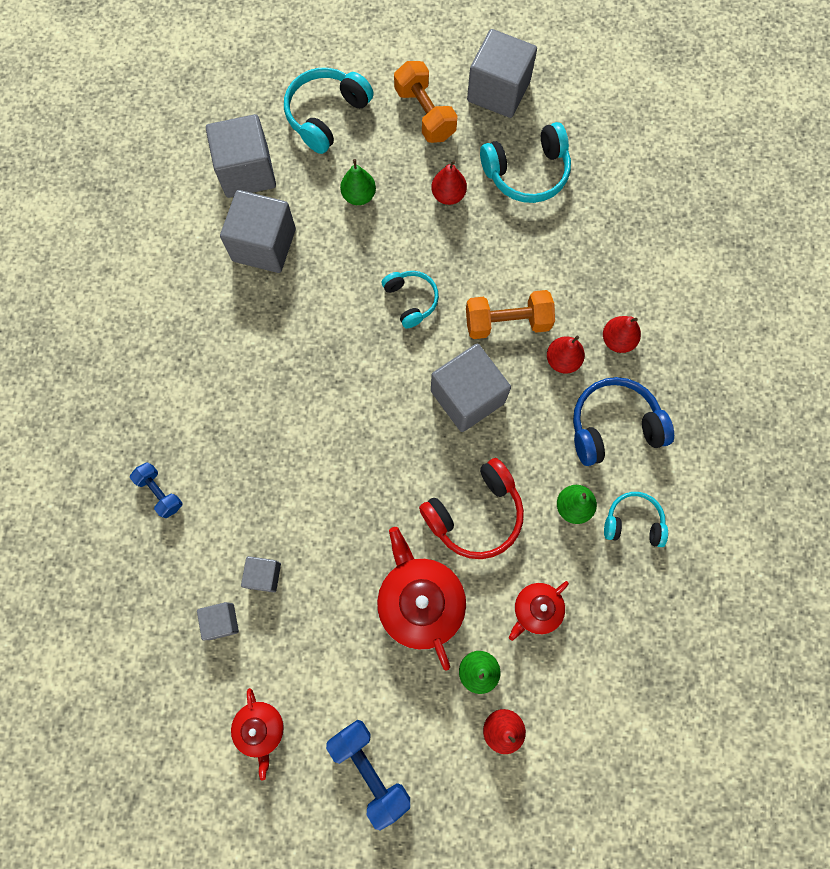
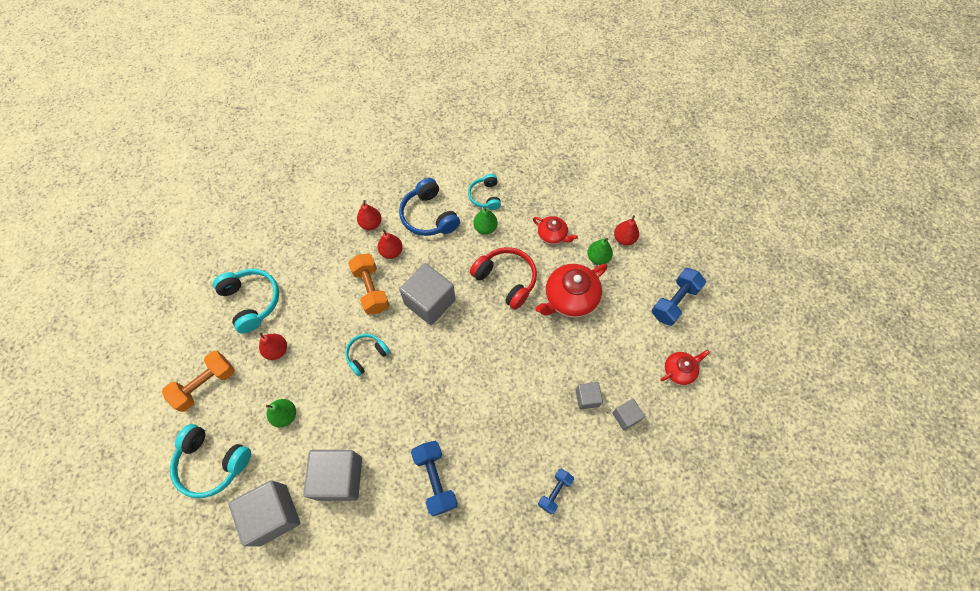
camera: 105 degrees left, 10 degrees down
(225, 352) = (435, 479): none -> blue dumbbell
(498, 91) = (182, 336): grey cube -> none

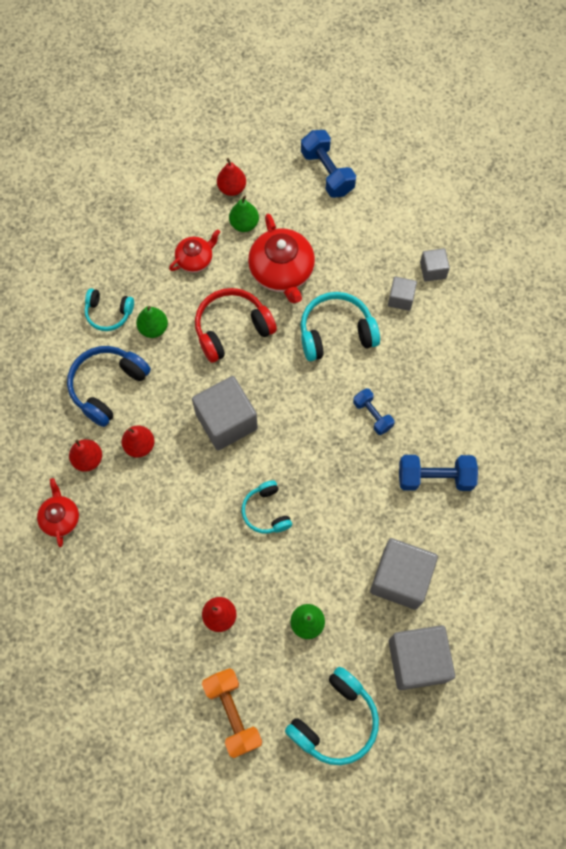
camera: 70 degrees left, 5 degrees up
(252, 301) = (139, 634): turquoise headphones -> turquoise headphones (336, 333)
(371, 289) = (182, 483): orange dumbbell -> none
(429, 216) = (107, 387): blue headphones -> blue headphones turned 135 degrees clockwise
(554, 492) = (485, 365): blue dumbbell -> blue dumbbell (372, 415)
(679, 370) = (403, 201): red teapot -> red teapot (60, 518)

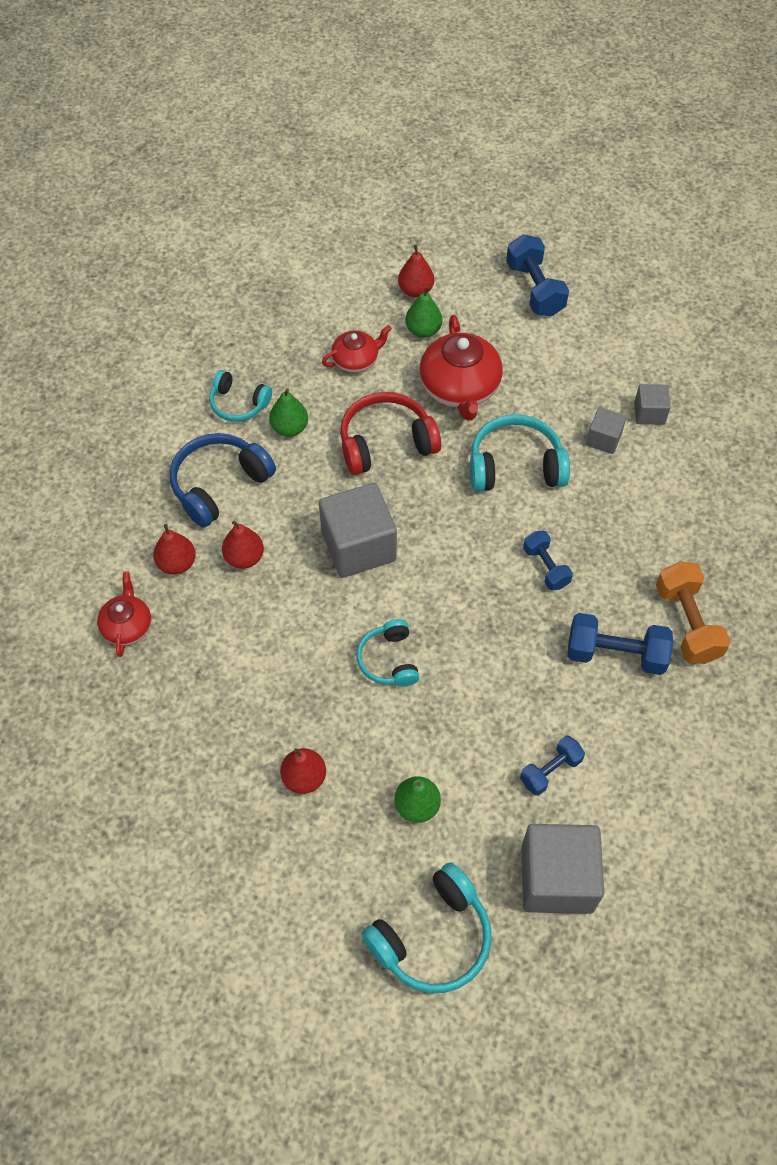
camera: 10 degrees right, 10 degrees down
(232, 713) = (297, 903): orange dumbbell -> orange dumbbell (686, 623)
(400, 578) = (550, 770): grey cube -> blue dumbbell

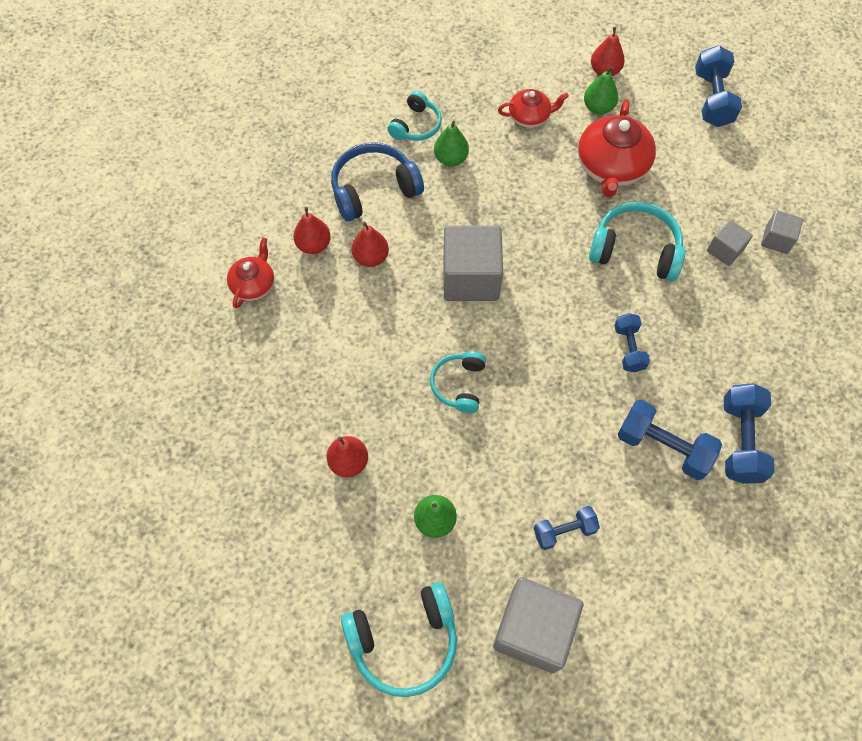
camera: 20 degrees right, 5 degrees up
(238, 404) = (416, 125): turquoise headphones -> turquoise headphones turned 105 degrees counterclockwise
(386, 443) = (528, 196): red headphones -> none
(686, 623) = (740, 441): orange dumbbell -> blue dumbbell

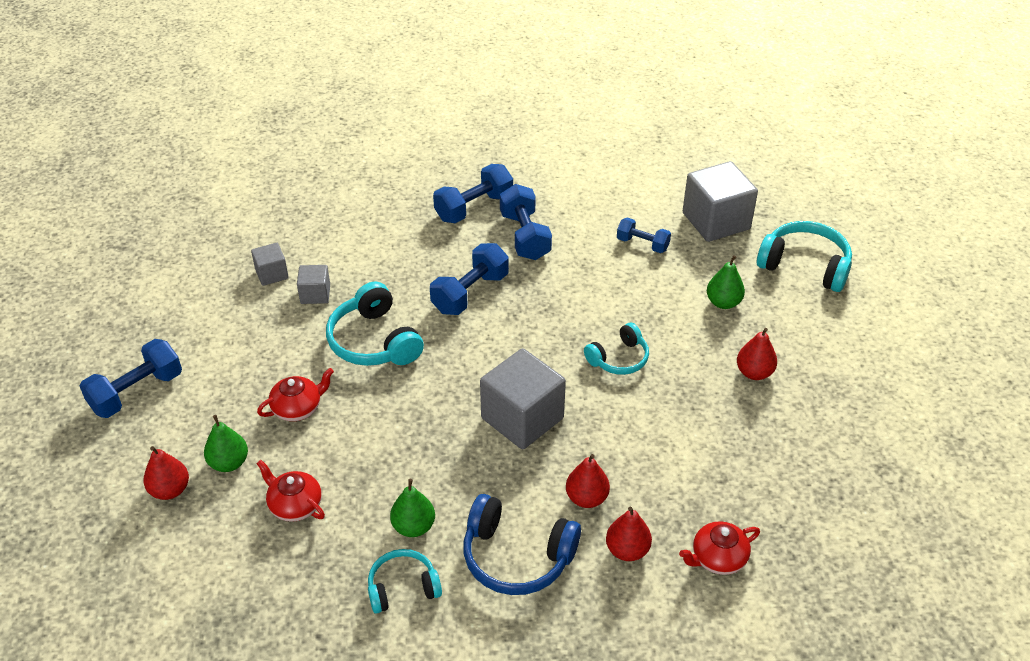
camera: 135 degrees left, 20 degrees down
(611, 167) = (298, 408): red teapot -> red teapot, size x0.57
(628, 348) = (470, 293): blue dumbbell -> blue dumbbell, size x1.60

